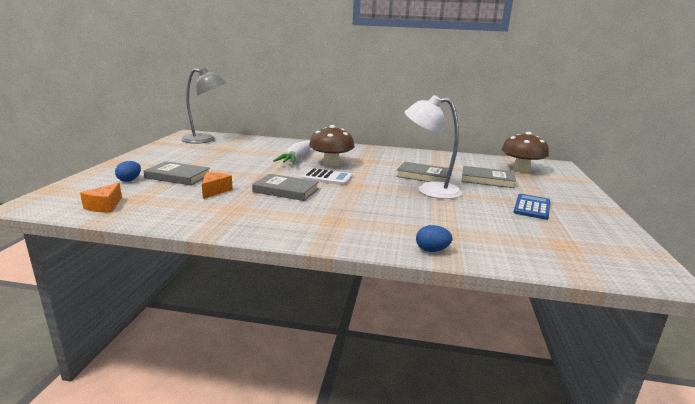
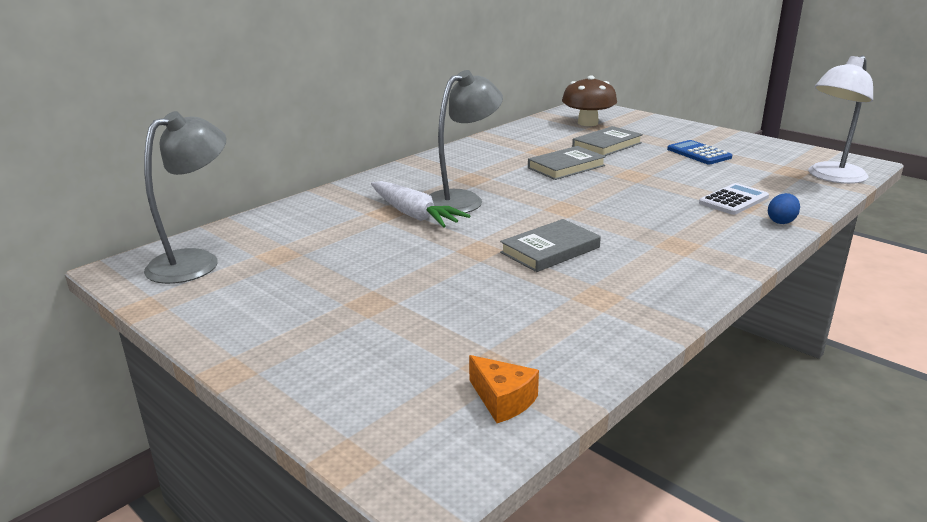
camera: 55 degrees left, 5 degrees up
(129, 180) = (376, 364): blue egg -> none
(178, 176) = (403, 317): grey book -> none
(215, 191) = (507, 297): orange cheese -> none
(327, 178) = (521, 215): white calculator -> white calculator (733, 200)
(331, 163) = (462, 199): brown mushroom -> grey lamp
(429, 190) = (616, 177): white lamp -> white lamp (831, 177)

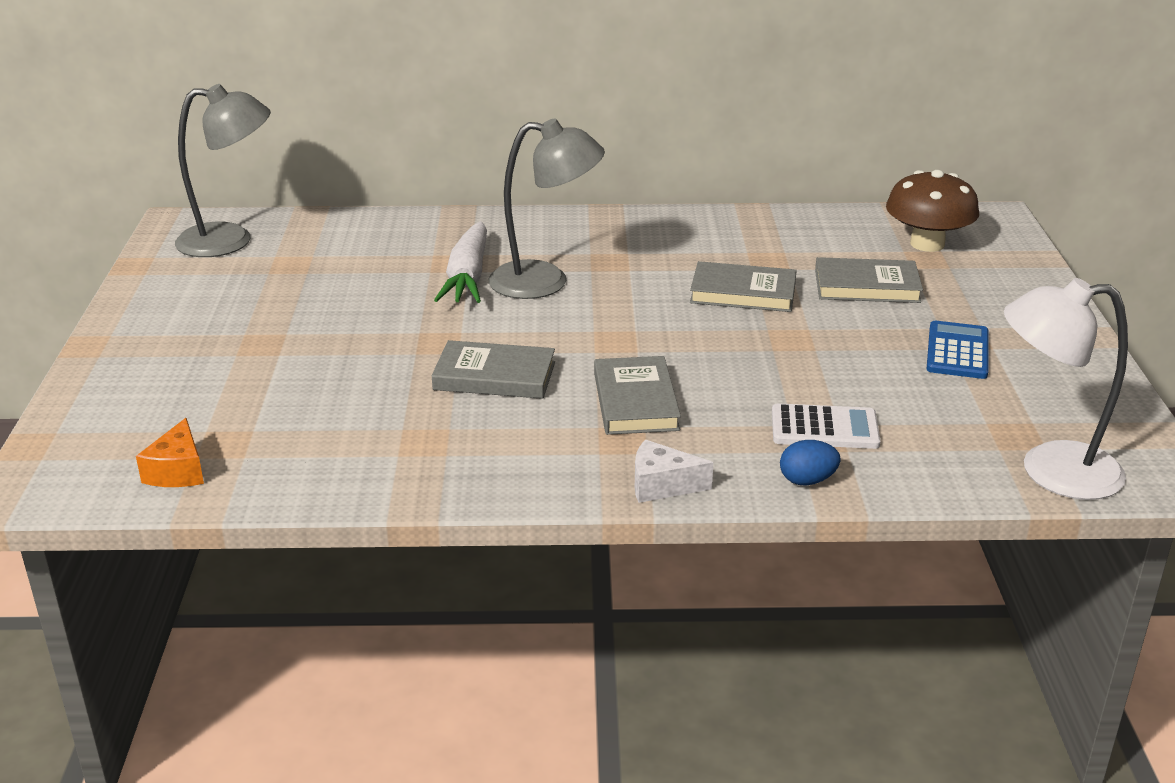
camera: 45 degrees right, 5 degrees up
(640, 227) = (635, 401): none -> grey book
(743, 253) = (662, 485): none -> white cheese

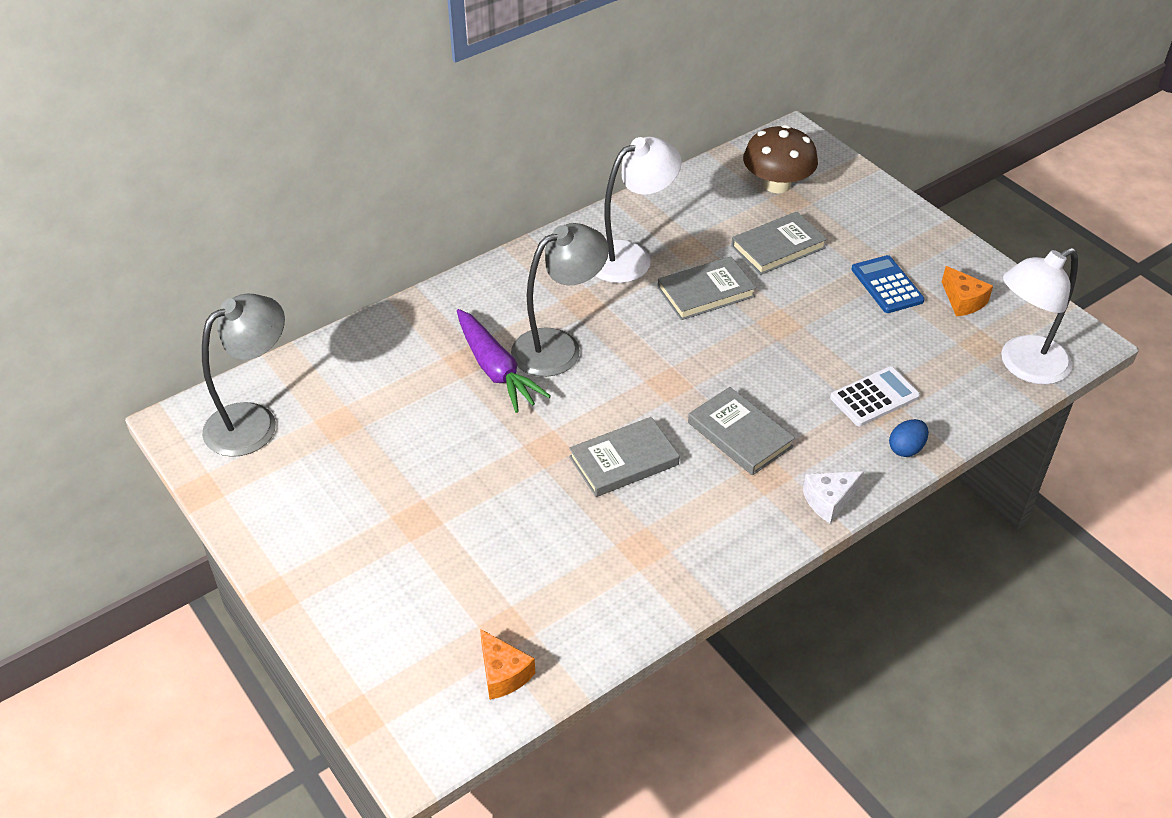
camera: 35 degrees left, 15 degrees up
(468, 277) = (496, 370): white carrot -> purple carrot
(700, 247) = (630, 257): none -> white lamp
(1038, 393) = (963, 301): none -> orange cheese

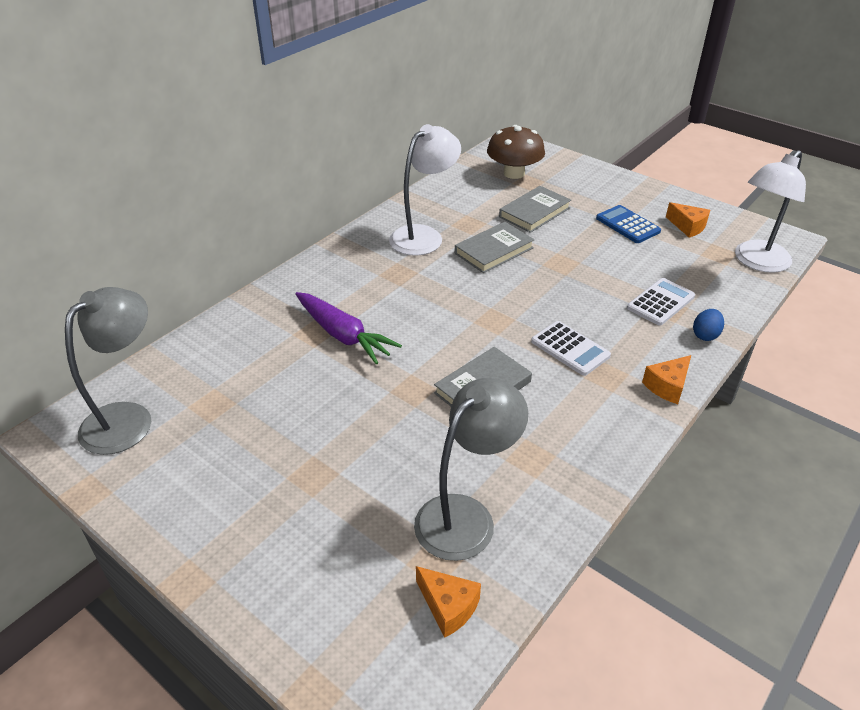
camera: 15 degrees left, 5 degrees down
(559, 347) = (391, 309): grey lamp -> grey lamp (466, 516)
(740, 434) = (570, 349): grey book -> white calculator
(829, 501) = (667, 386): white cheese -> orange cheese

